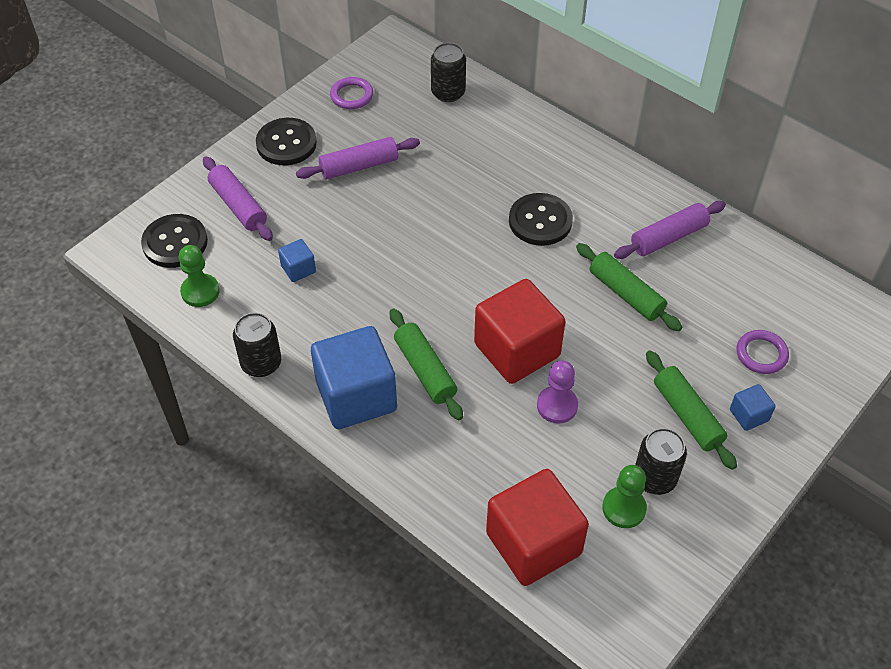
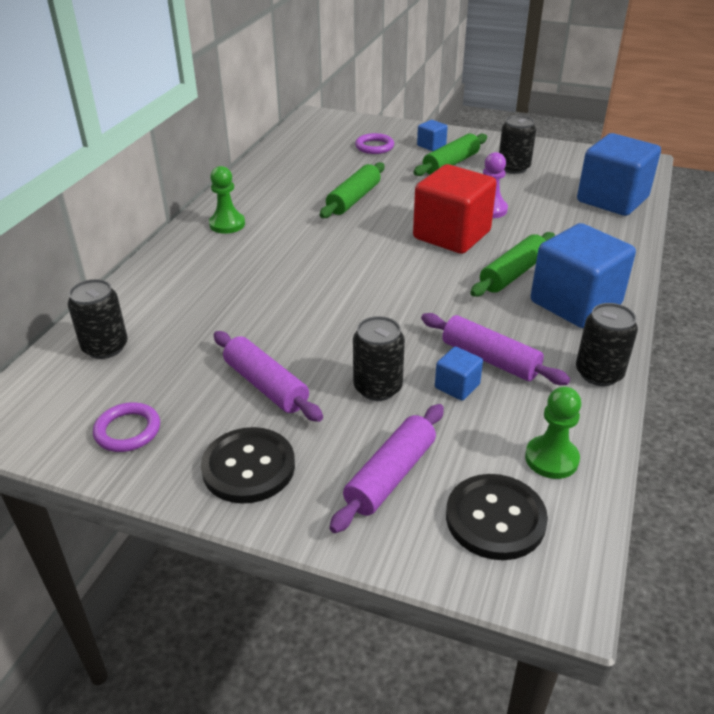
camera: 110 degrees left, 15 degrees down
(323, 224) = (377, 387): none -> black can
(533, 543) = (612, 199): red cube -> blue cube
(540, 221) = (292, 250): black button -> none
(624, 508) = (548, 174): green pawn -> green pawn (227, 224)
(668, 237) = (278, 190): purple rolling pin -> purple rolling pin (490, 359)

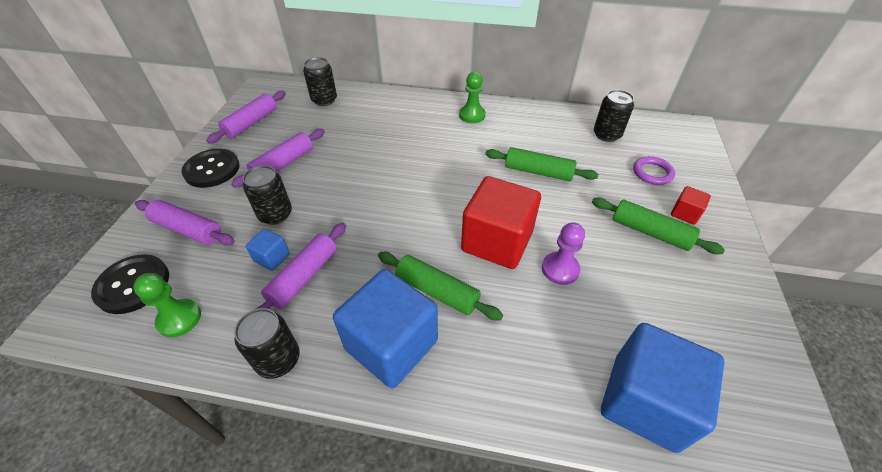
camera: 80 degrees right, 10 degrees up
(127, 431) = (251, 123): purple ring -> purple rolling pin
(431, 145) = (685, 213): blue cube -> red cube
(513, 168) = (675, 289): black can -> black can (606, 135)

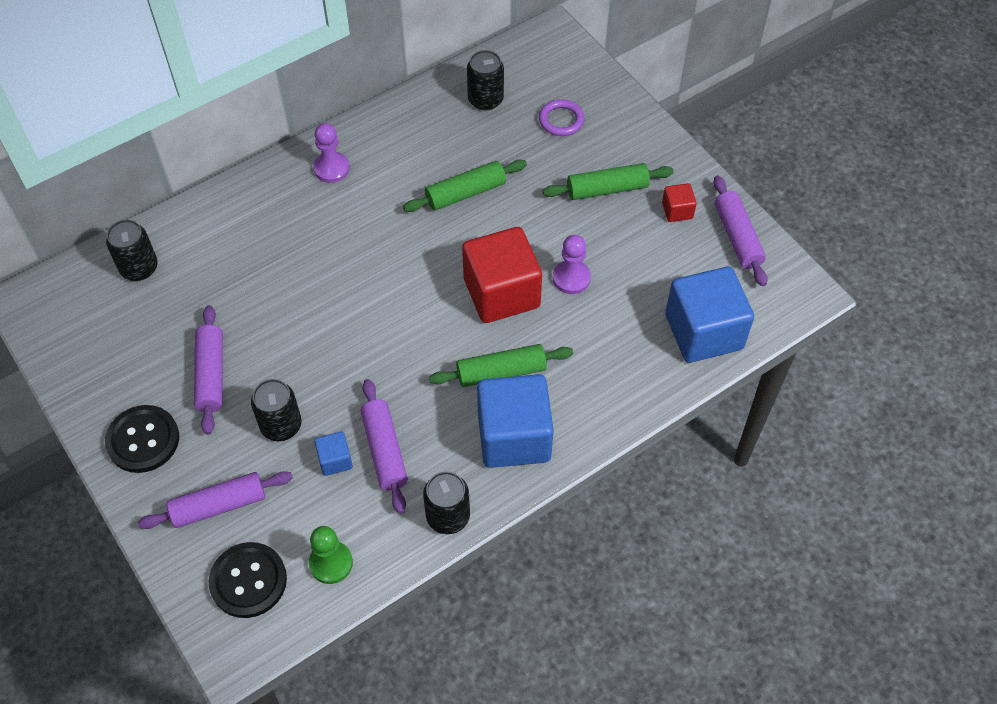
camera: 45 degrees left, 10 degrees up
(251, 123) = (98, 360): purple rolling pin -> purple rolling pin (737, 237)
(472, 115) = (331, 168): green pawn -> purple pawn
(685, 213) = (618, 148): red cube -> red cube (677, 211)

